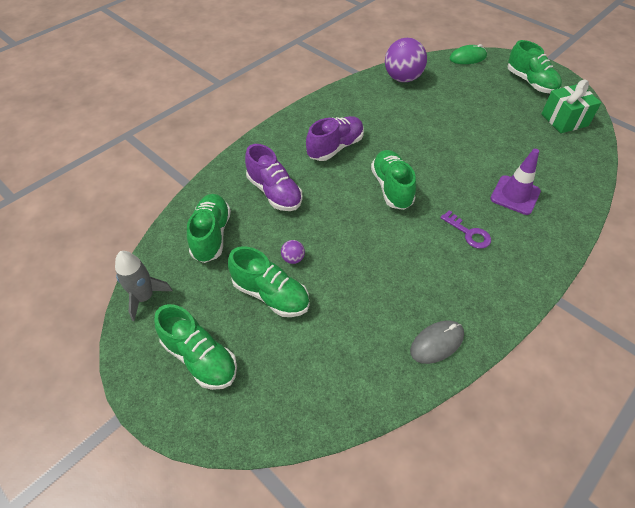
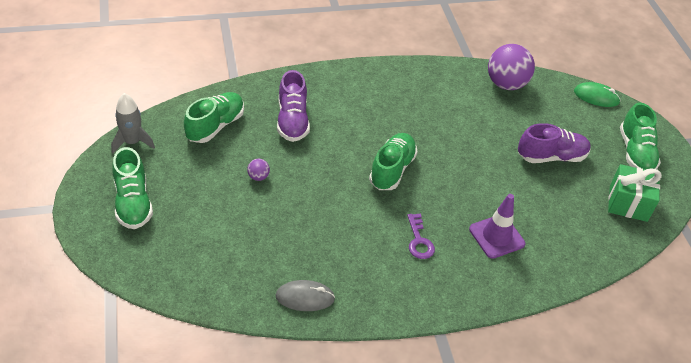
camera: 30 degrees right, 5 degrees down
(271, 295) = (218, 192): green shoe -> none
(335, 147) = (378, 112): purple shoe -> purple shoe (551, 157)

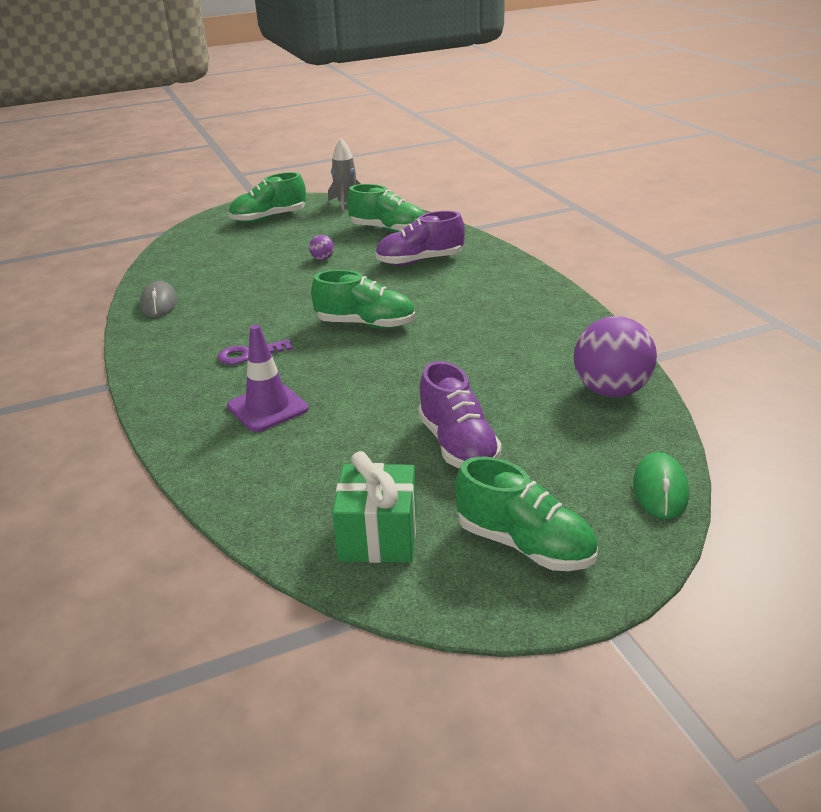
camera: 85 degrees right, 15 degrees down
(635, 152) = (525, 545): green shoe -> green shoe turned 135 degrees counterclockwise

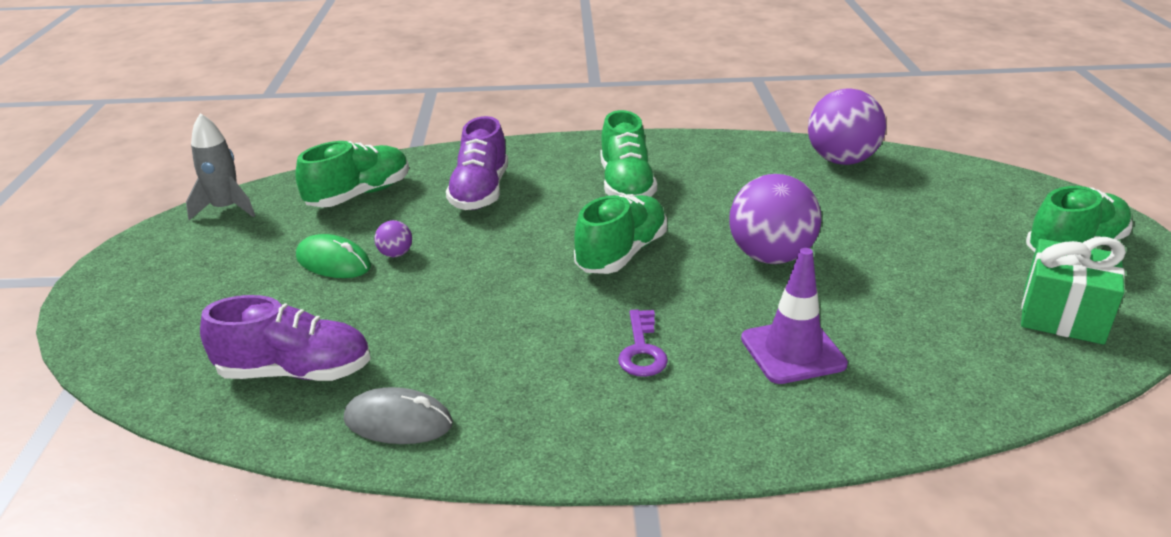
camera: 70 degrees left, 0 degrees up
(269, 218) = (181, 277): green shoe -> green shoe (626, 186)
(397, 381) = (770, 256): none -> purple ball
(458, 445) = (912, 247): purple shoe -> purple shoe (296, 372)
(660, 489) = (999, 177): green mouse -> green mouse (333, 262)

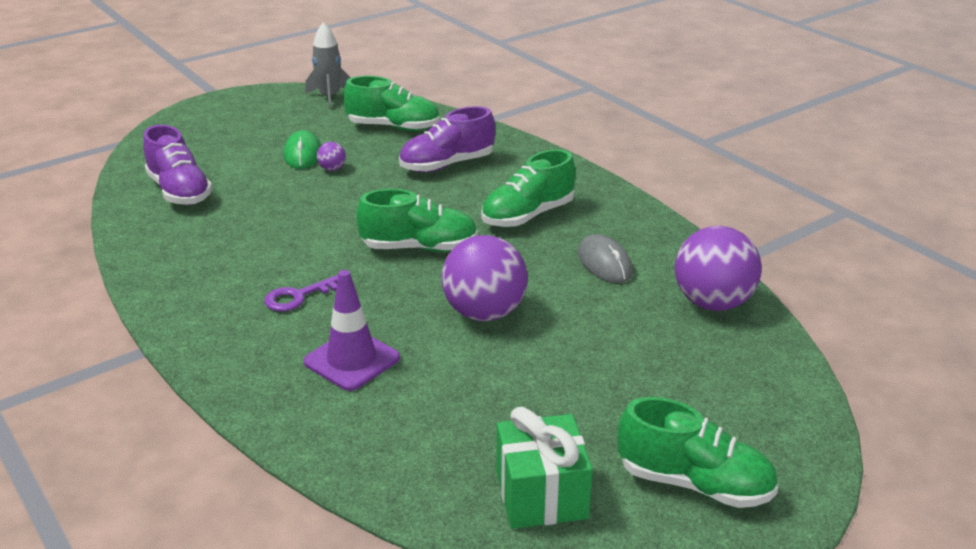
camera: 55 degrees right, 0 degrees up
(398, 422) = (157, 240): grey mouse -> grey mouse (604, 263)

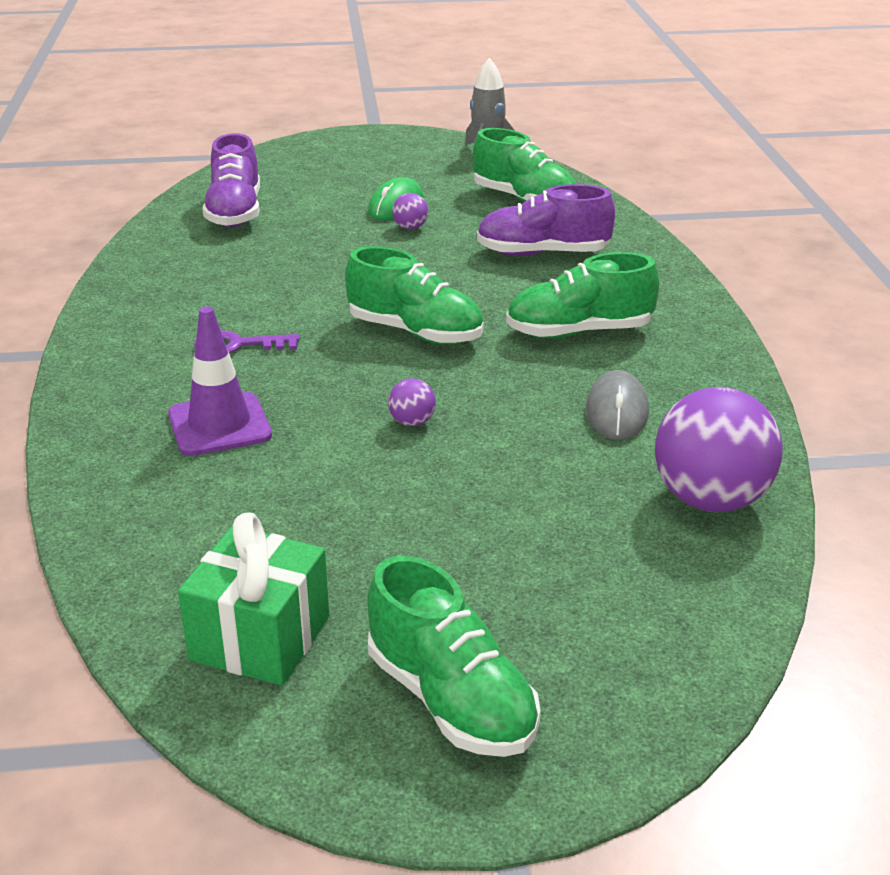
camera: 30 degrees right, 0 degrees up
(484, 313) = (412, 422): purple ball -> purple ball, size x0.43

